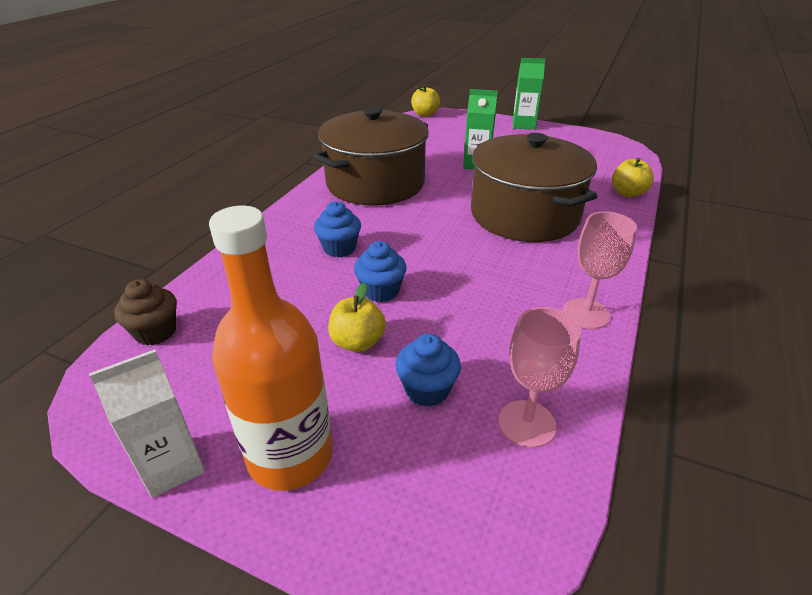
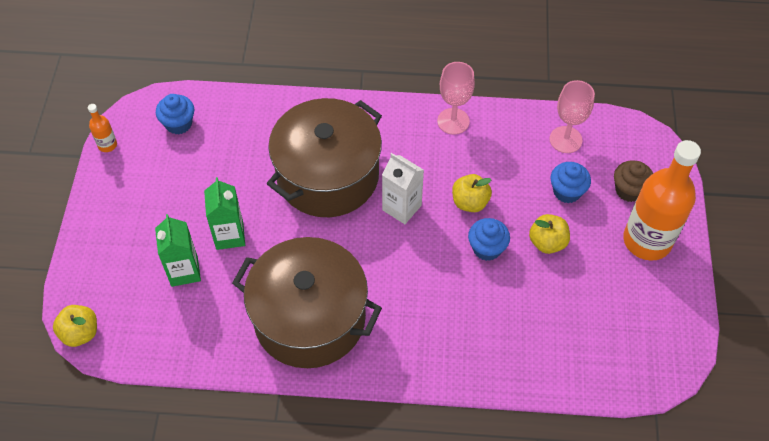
camera: 110 degrees left, 20 degrees up
(155, 332) = (605, 377): brown cupcake -> brown cupcake (629, 190)
(172, 466) = (685, 294): white carton -> white carton (402, 207)
(339, 248) = (443, 301): blue cupcake -> blue cupcake (178, 124)
(523, 125) = (94, 211): green carton -> green carton (184, 271)
(587, 133) = (107, 145): none -> orange bottle
(627, 193) = (255, 104): yellow apple -> yellow apple (470, 202)

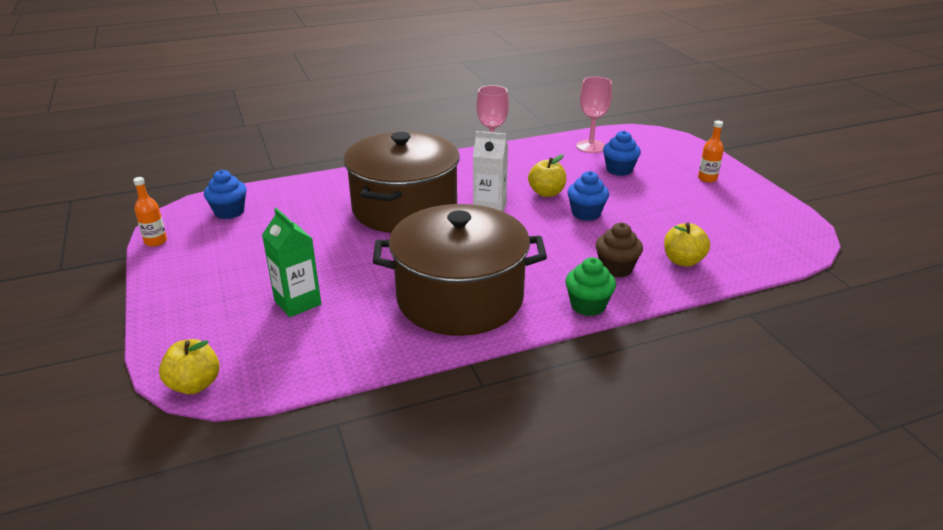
camera: 25 degrees left, 25 degrees down
(229, 235) = (332, 266): green carton -> none
(406, 371) = (588, 305): none -> green cupcake
(547, 242) = (632, 198): yellow apple -> yellow apple (683, 261)
(629, 190) = (665, 159): brown cupcake -> brown cupcake (616, 268)
(647, 240) = (707, 179): orange bottle -> orange bottle, size x0.42

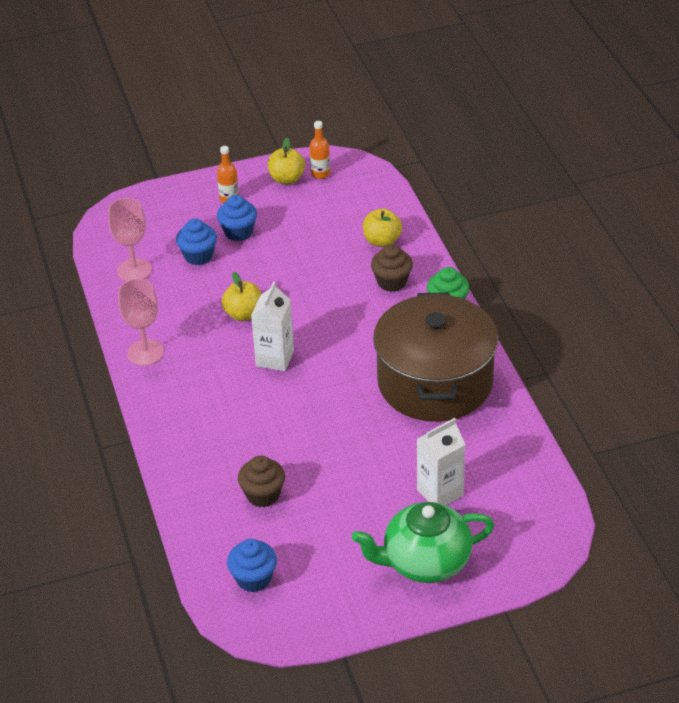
camera: 85 degrees left, 10 degrees up
(156, 241) = (317, 633): orange bottle -> orange bottle (320, 173)
(195, 385) = (557, 544): yellow apple -> yellow apple (287, 179)
(209, 294) = (425, 562): none -> green teapot
(297, 302) = (440, 492): green carton -> white carton
(320, 211) = (263, 495): none -> brown cupcake
(404, 208) = (263, 424): brown pot -> none
(586, 213) = (291, 290): blue cupcake -> blue cupcake (238, 232)

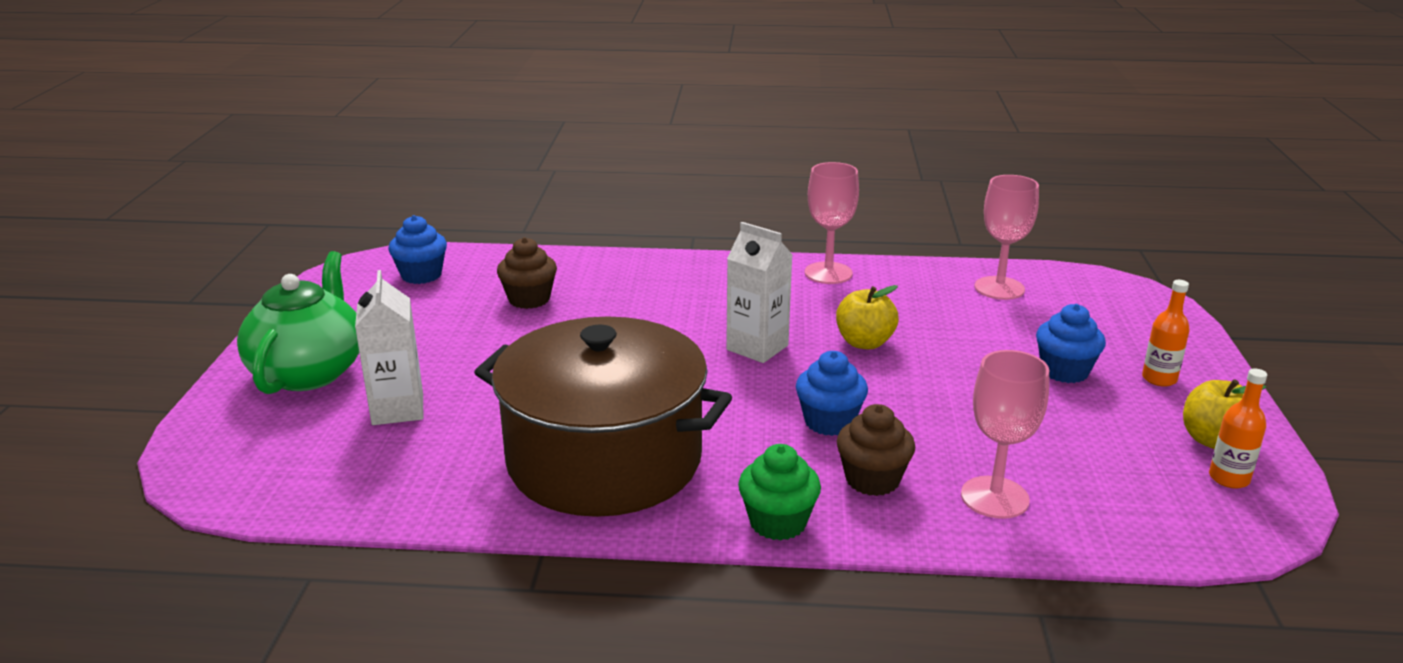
camera: 110 degrees right, 15 degrees down
(198, 256) = (1014, 333): blue cupcake -> blue cupcake (829, 422)
(382, 241) = (994, 497): yellow apple -> pink goblet

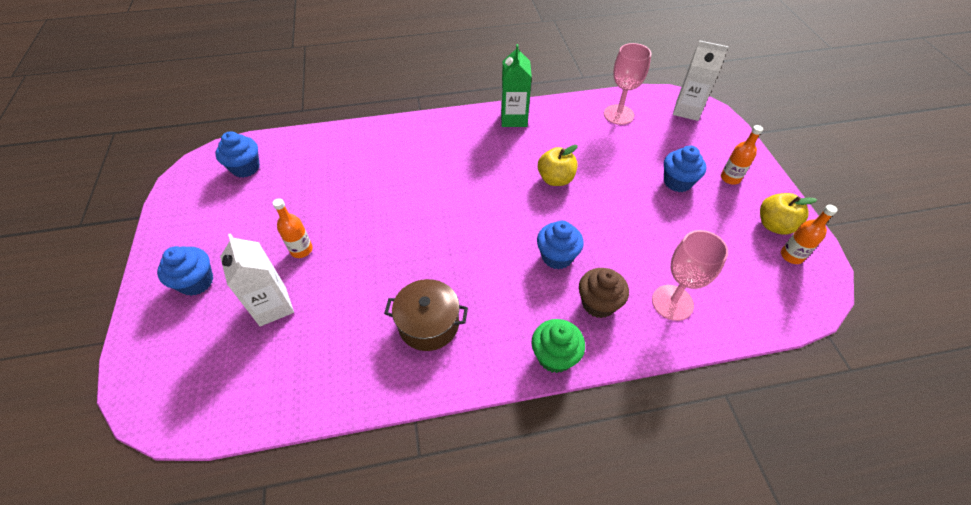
camera: 15 degrees left, 25 degrees up
(309, 372) = (196, 282): green teapot -> blue cupcake
(460, 362) = (301, 250): none -> orange bottle
(529, 299) = (329, 178): brown cupcake -> none
(604, 460) = (428, 324): brown pot -> brown pot, size x0.48
(757, 347) = (492, 196): white carton -> white carton (687, 110)
(828, 273) = (514, 118): pink goblet -> green carton

